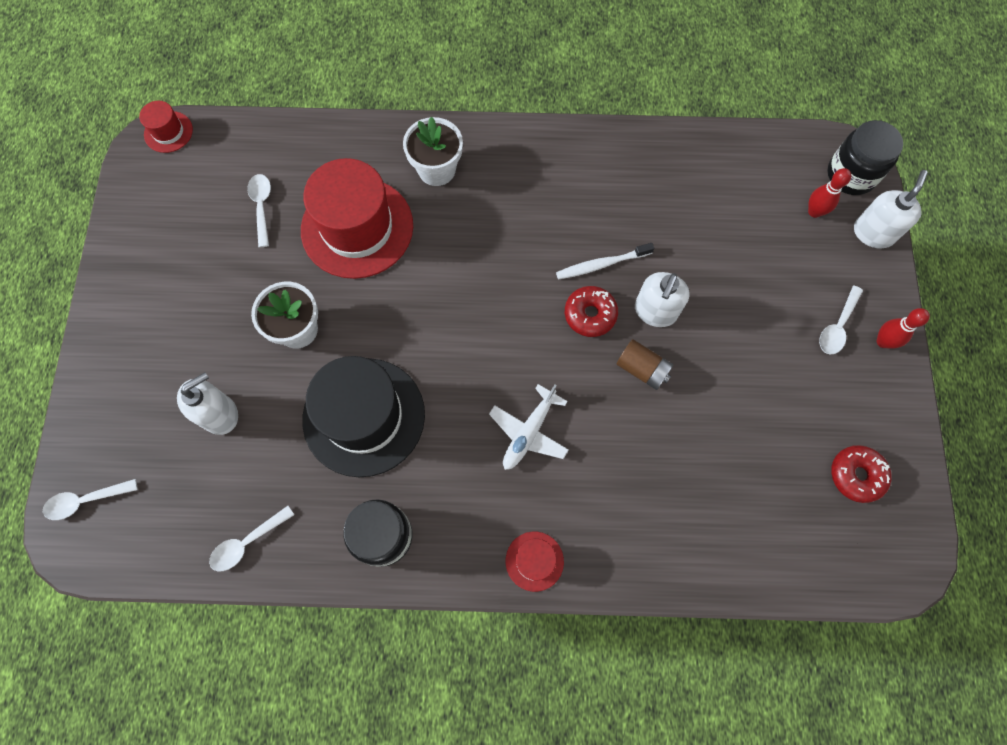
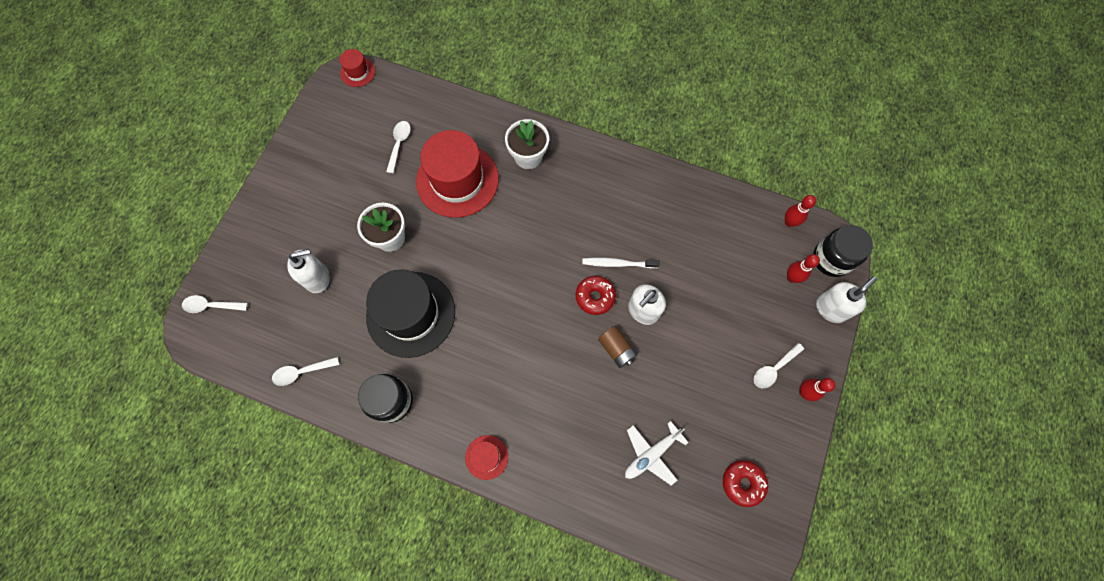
camera: 20 degrees right, 0 degrees up
(529, 432) = (518, 365): white plane -> white plane (651, 454)
(785, 147) = (789, 222): none -> red bowling pin

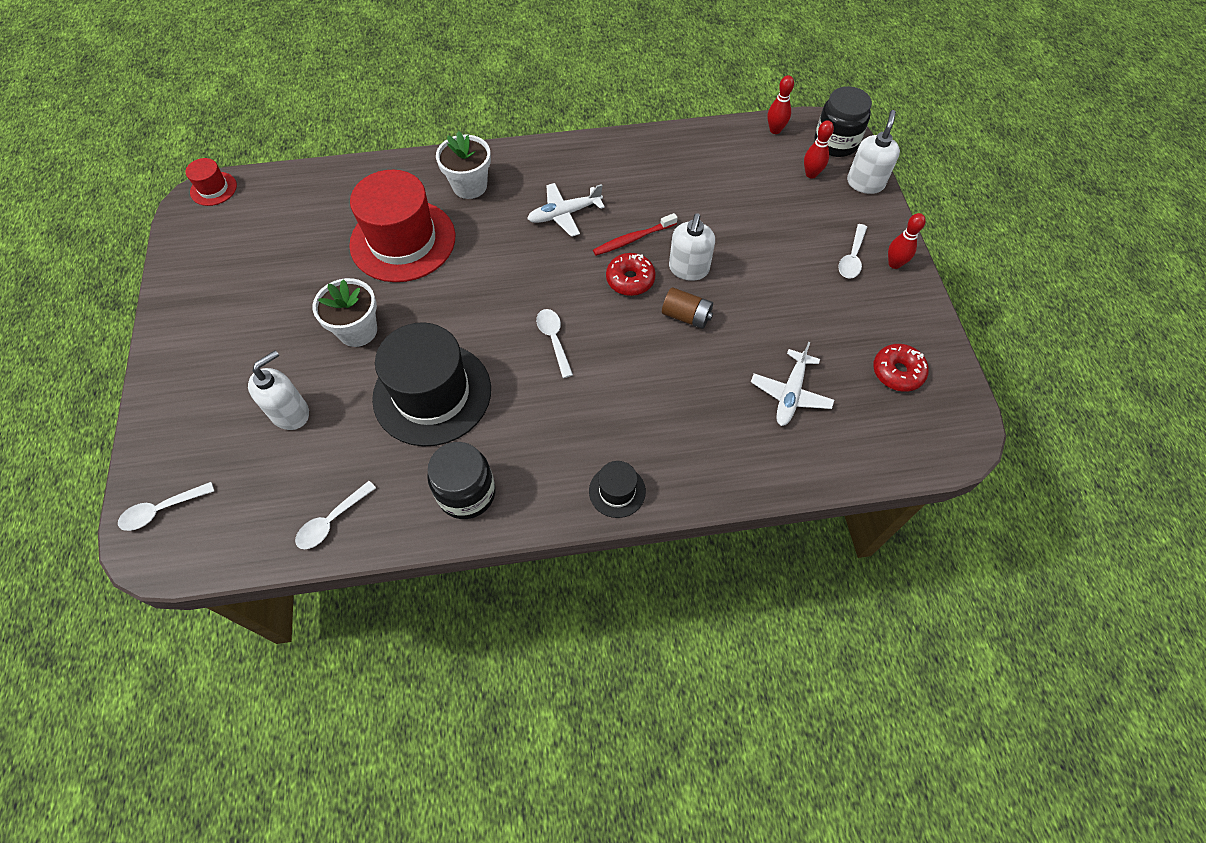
camera: 30 degrees left, 10 degrees down
(399, 144) = (310, 236): white spoon -> white spoon (554, 340)
(486, 457) = (617, 491): red hat -> black hat
(581, 216) = (564, 214): none -> white plane
(618, 263) = (633, 239): white toothbrush -> red toothbrush

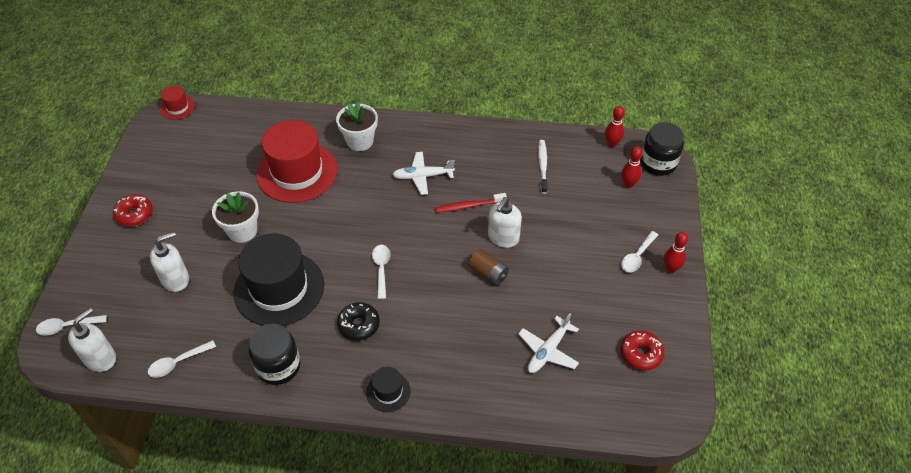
camera: 15 degrees right, 10 degrees down
(551, 416) = (359, 325): none -> black donut
(630, 280) = (455, 236): red donut -> red donut (134, 214)
(704, 172) = (542, 166): none -> white toothbrush
(865, 183) = (670, 200): white soap dispenser -> white soap dispenser (100, 358)

